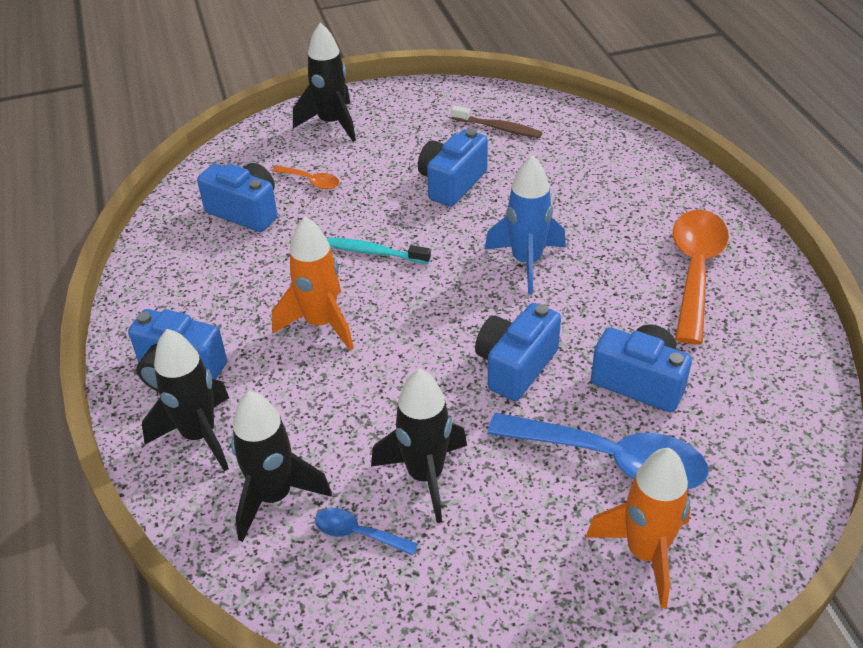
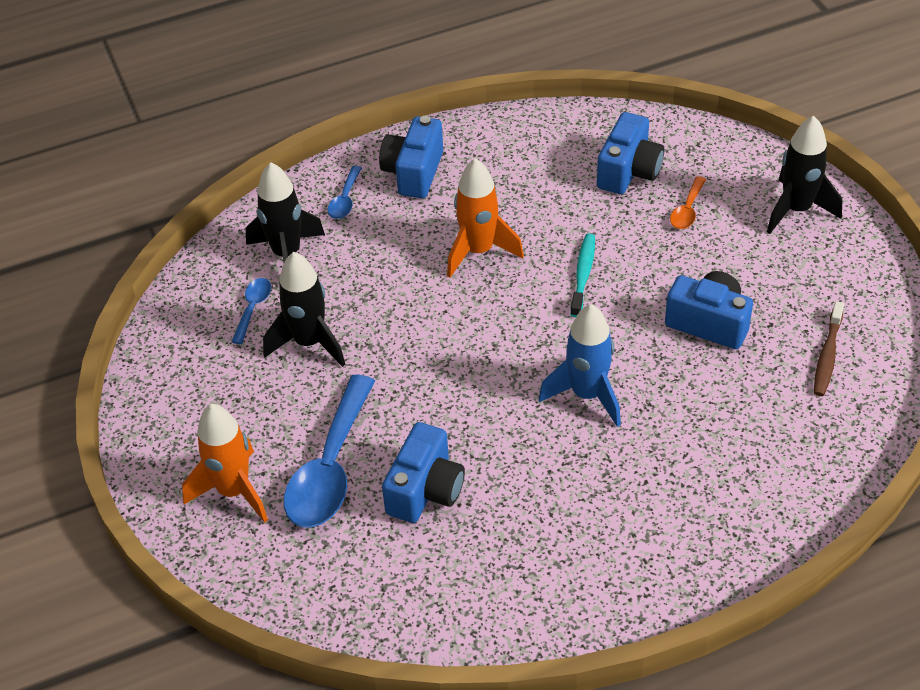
camera: 85 degrees right, 5 degrees up
(199, 435) = (345, 200): black rocket -> blue spoon
(515, 366) = (438, 394): blue camera -> none
(695, 270) = (596, 543): orange spoon -> none

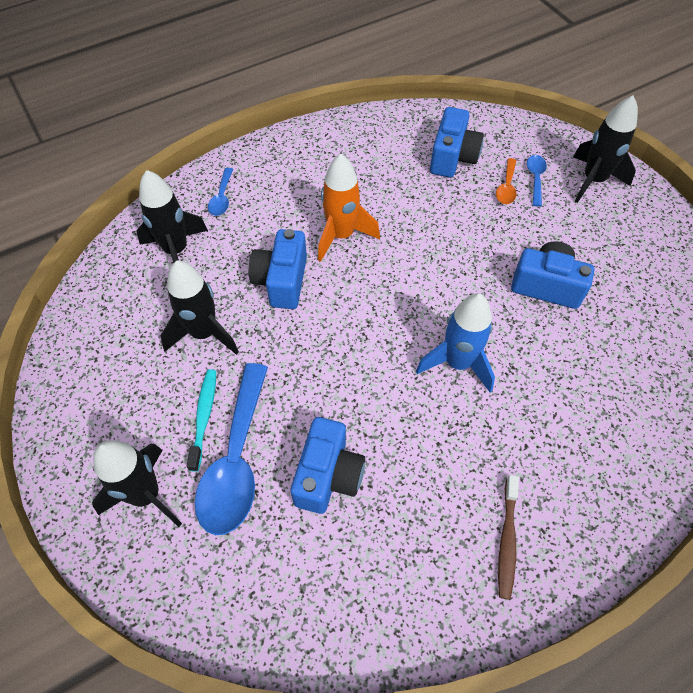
camera: 10 degrees left, 10 degrees up
(233, 491) = (146, 495): orange rocket -> black rocket
(253, 308) = (150, 304): blue spoon -> blue spoon (535, 178)
(414, 172) = (277, 170): blue camera -> blue camera (282, 281)
(583, 274) = (433, 250): turquoise toothbrush -> turquoise toothbrush (204, 417)
(827, 356) = (651, 308): brown toothbrush -> brown toothbrush (507, 540)

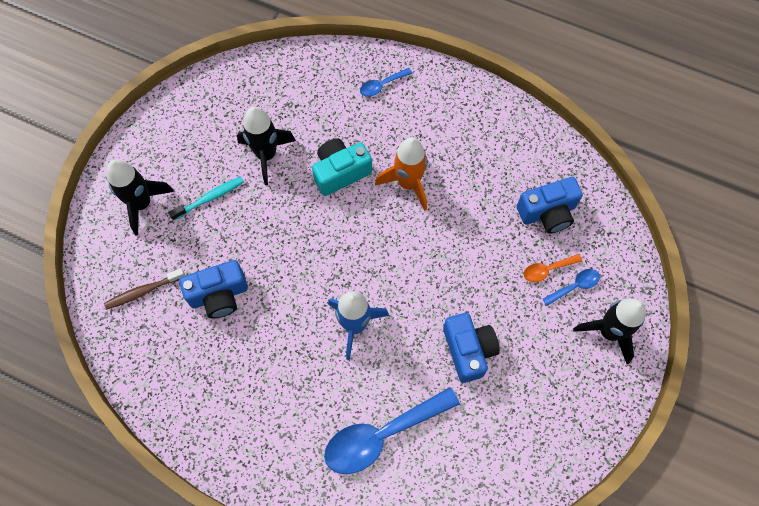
camera: 55 degrees right, 10 degrees up
(176, 251) = (316, 91): black rocket -> none
(236, 460) = (194, 236): blue spoon -> blue spoon (381, 435)
(282, 281) = (340, 172): blue camera -> turquoise camera
(507, 540) = (245, 427): brown toothbrush -> brown toothbrush (143, 291)

